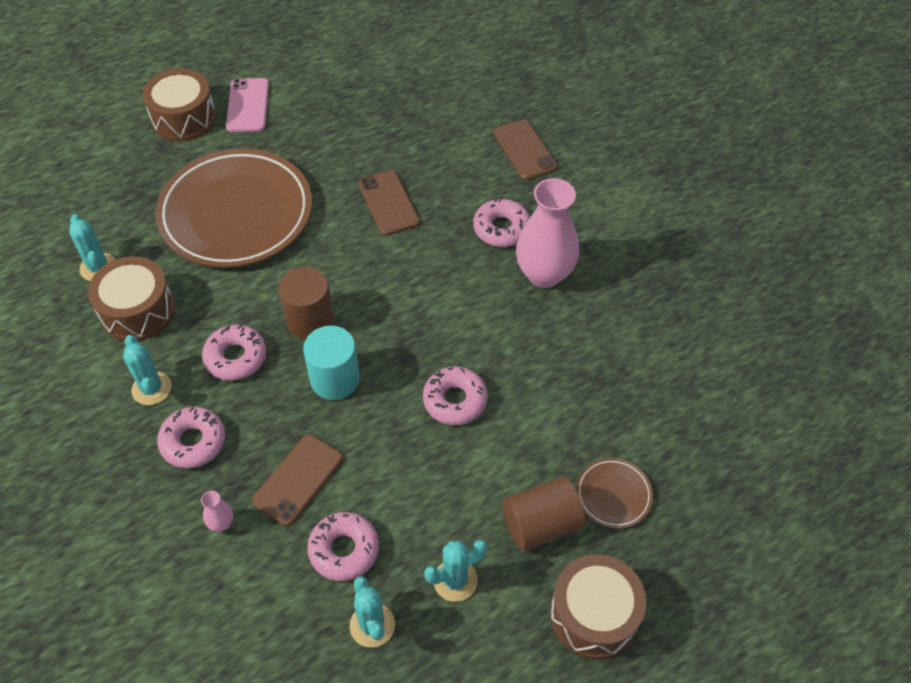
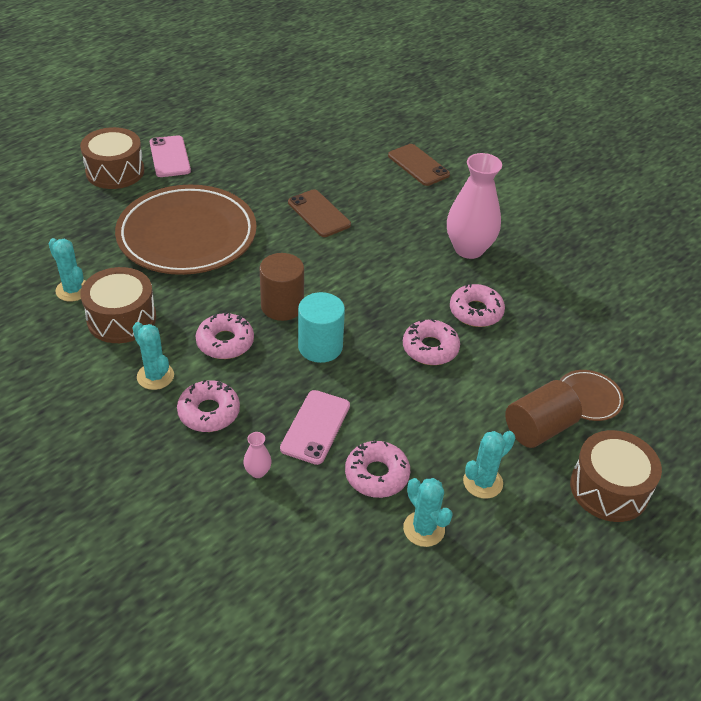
camera: 15 degrees left, 10 degrees down
(298, 479) = (315, 427): brown phone -> pink phone
(501, 228) = (421, 221): pink donut -> pink donut (476, 311)

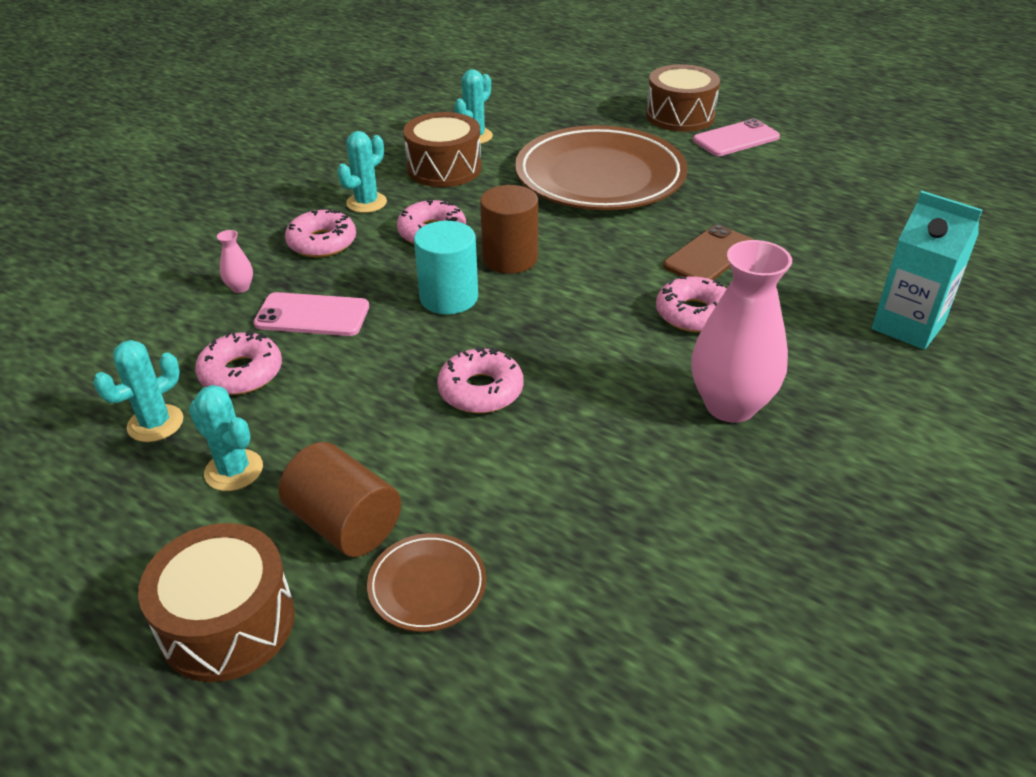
camera: 80 degrees right, 5 degrees down
(418, 165) = (907, 326): brown phone -> turquoise carton
(476, 311) = (581, 428): pink donut -> pink donut (693, 314)

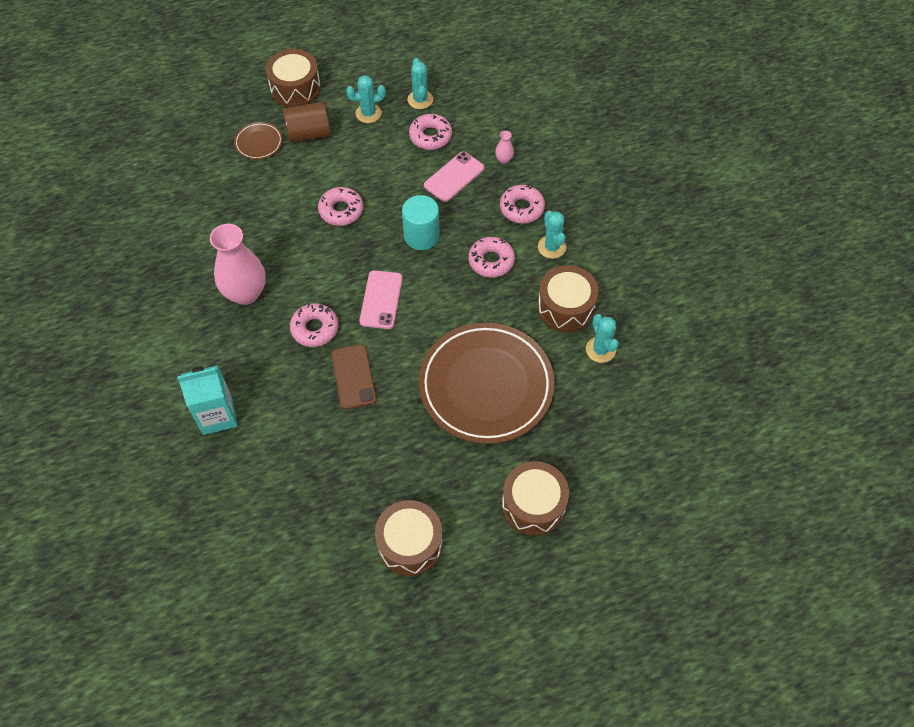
camera: 125 degrees right, 20 degrees up
(510, 258) = (434, 281): brown cylinder -> none
(736, 139) = (469, 512): pink phone -> pink phone (381, 300)
(811, 153) = (410, 544): none -> brown drum

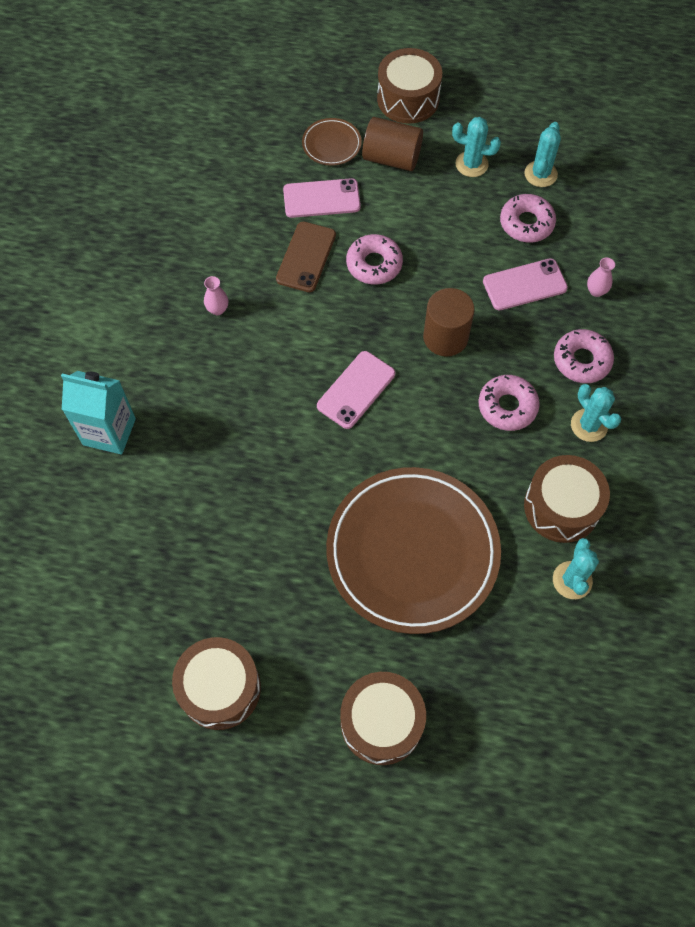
camera: 30 degrees right, 5 degrees up
(246, 293) = (217, 309): pink vase -> pink vase, size x0.41
(275, 183) = (321, 198): none -> pink phone
(315, 329) = (265, 387): pink donut -> none
(353, 377) = (274, 463): brown phone -> brown phone (306, 257)
(421, 236) = (445, 337): turquoise cylinder -> brown cylinder
(551, 247) = (589, 425): turquoise cactus -> turquoise cactus turned 45 degrees counterclockwise

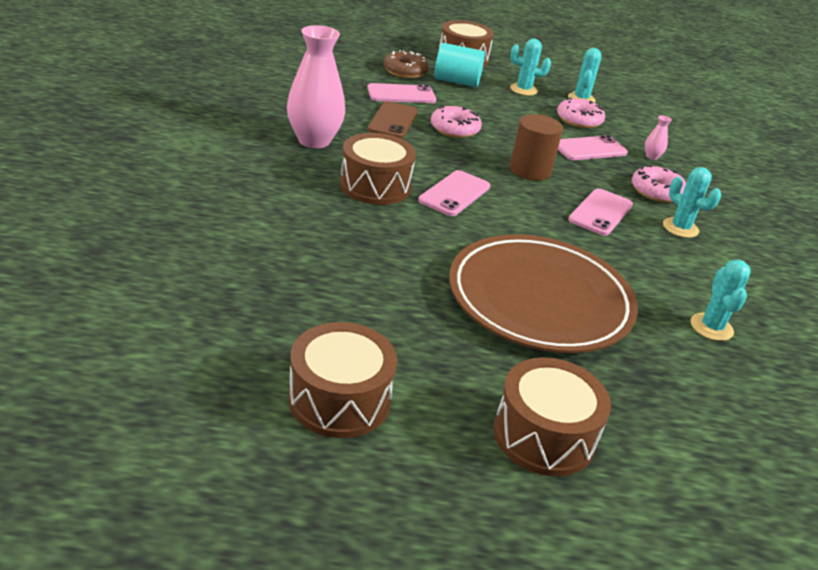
camera: 10 degrees left, 30 degrees down
(109, 431) = (205, 202): turquoise carton -> none
(217, 309) = (314, 140): pink vase -> pink vase, size x2.44
(331, 144) = (405, 71): brown plate -> brown donut
(391, 158) = (456, 81): brown cylinder -> turquoise cylinder
(507, 406) = (600, 212): pink donut -> pink phone
(561, 507) = (678, 276): brown drum -> brown drum (375, 186)

